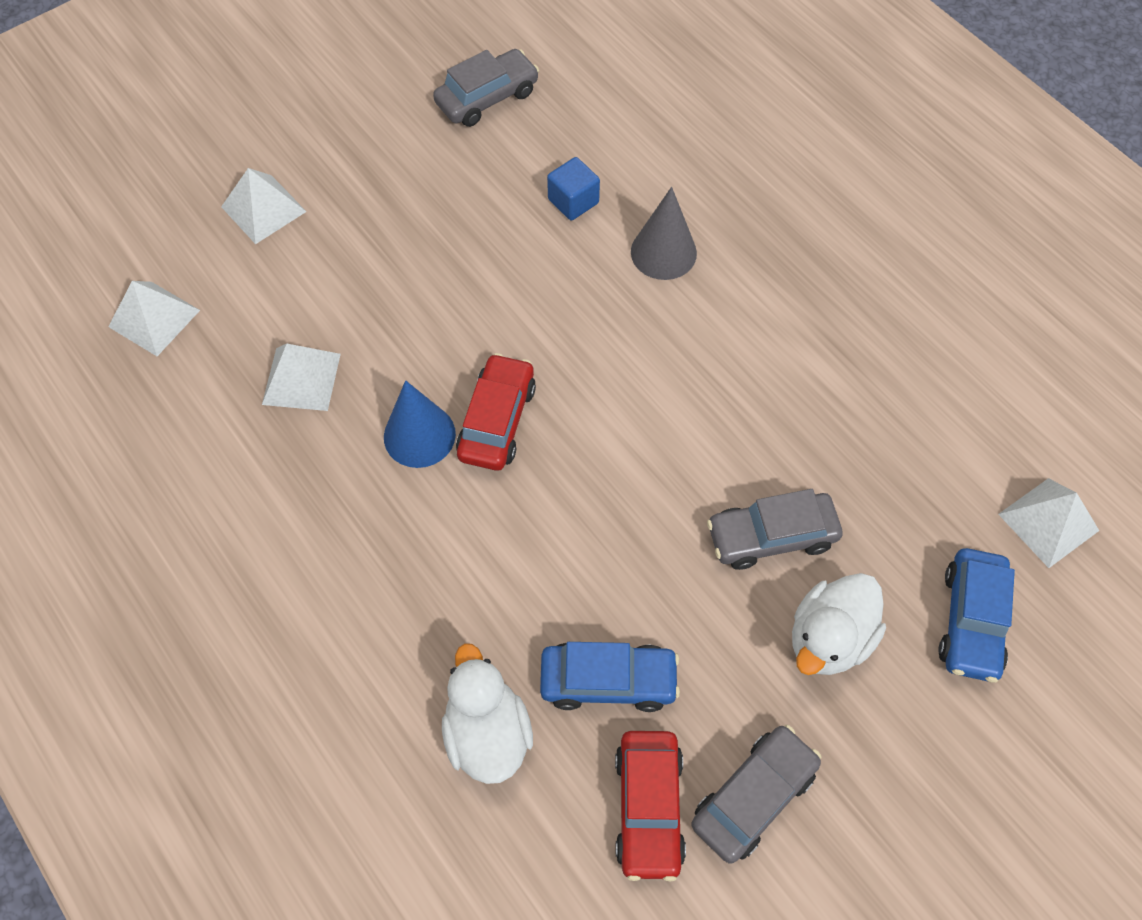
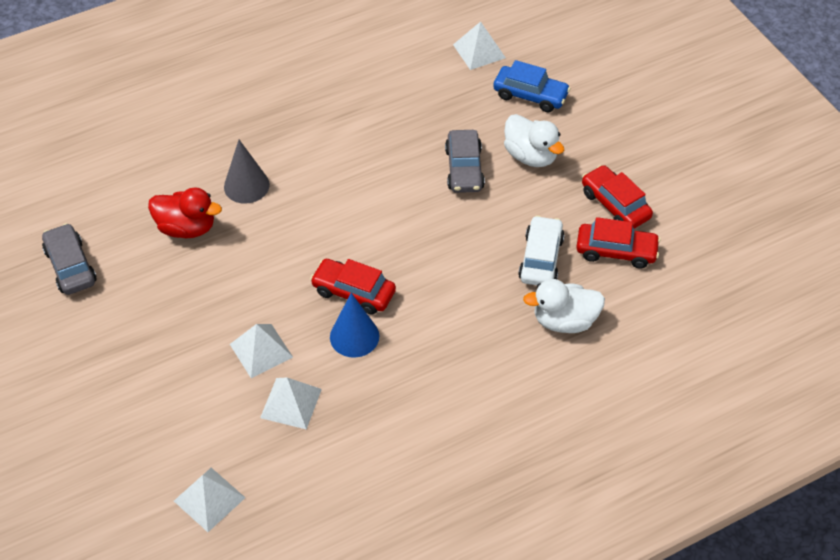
camera: 80 degrees left, 10 degrees down
(263, 209) = (127, 420): white pyramid -> white pyramid (261, 350)
(573, 201) = (187, 228): blue cube -> red duck
(608, 680) = (541, 259): blue car -> white car
(753, 796) = (615, 205): grey car -> red car

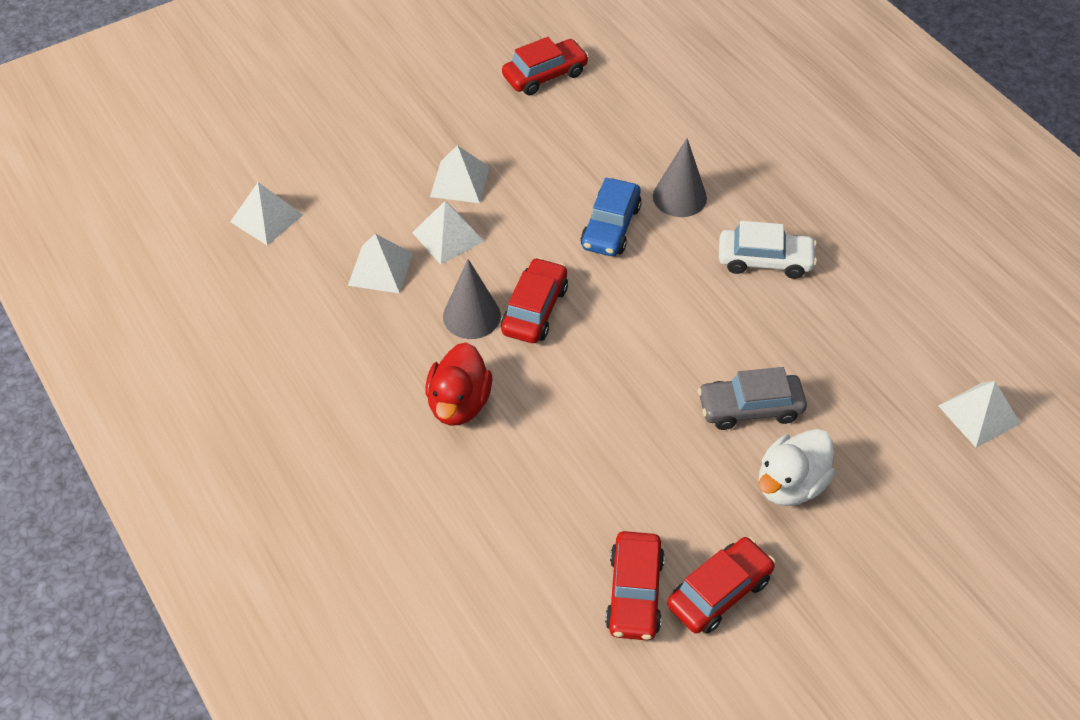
camera: 85 degrees right, 0 degrees up
(70, 266) = (545, 75): grey car -> red car
(187, 228) = (609, 155): red duck -> red duck (459, 403)
(195, 339) = (459, 182): none -> white pyramid
(354, 336) = (471, 316): blue cone -> grey cone
(530, 95) = (908, 481): blue car -> blue car (610, 227)
(541, 259) = (609, 501): white car -> white car (764, 260)
(564, 321) = (510, 531): white duck -> none

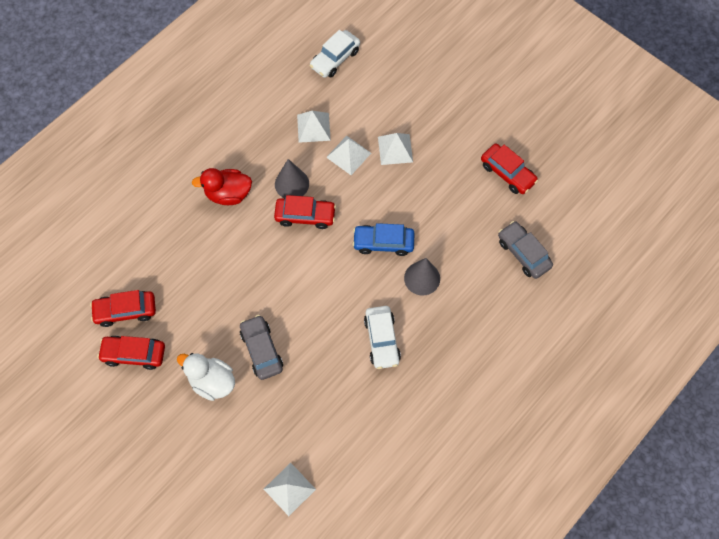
camera: 75 degrees right, 15 degrees up
(266, 218) = (335, 59): white pyramid -> white car
(671, 88) = (523, 253): none -> grey car
(719, 592) = (134, 354): red car -> red car turned 150 degrees clockwise

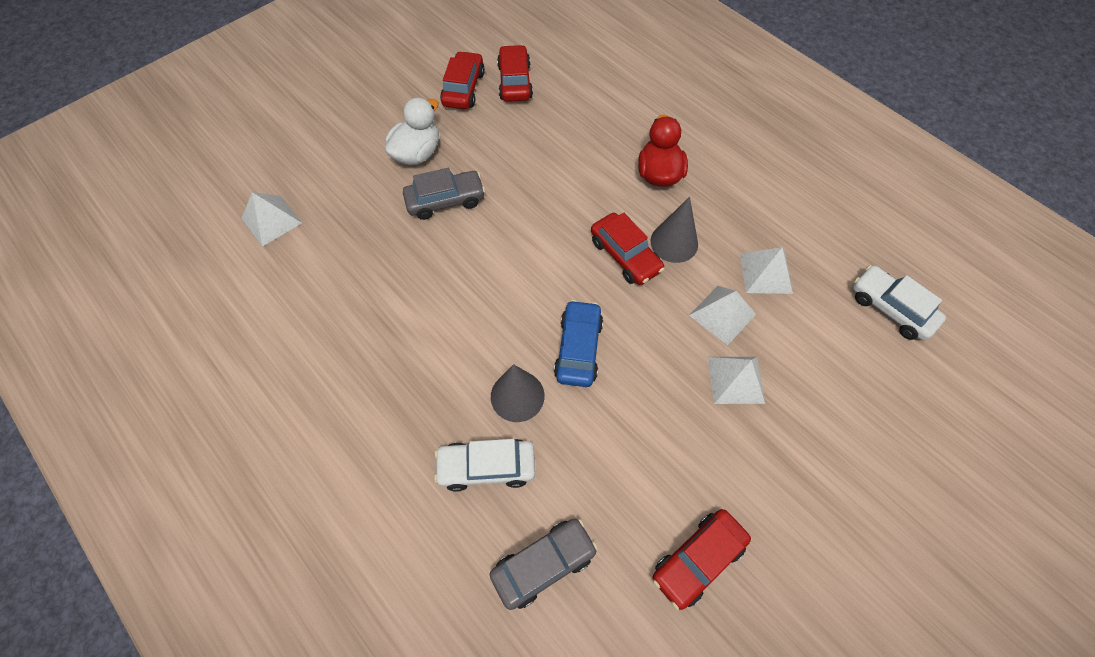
camera: 95 degrees right, 5 degrees down
(305, 216) = (625, 255): red car -> red car turned 45 degrees counterclockwise
(382, 340) = (433, 334): white car -> white car (486, 467)

